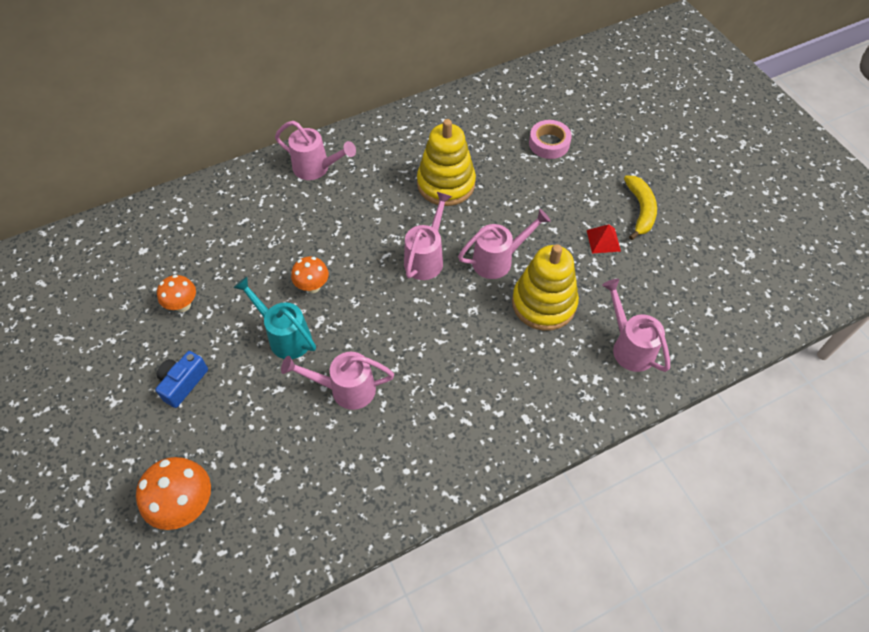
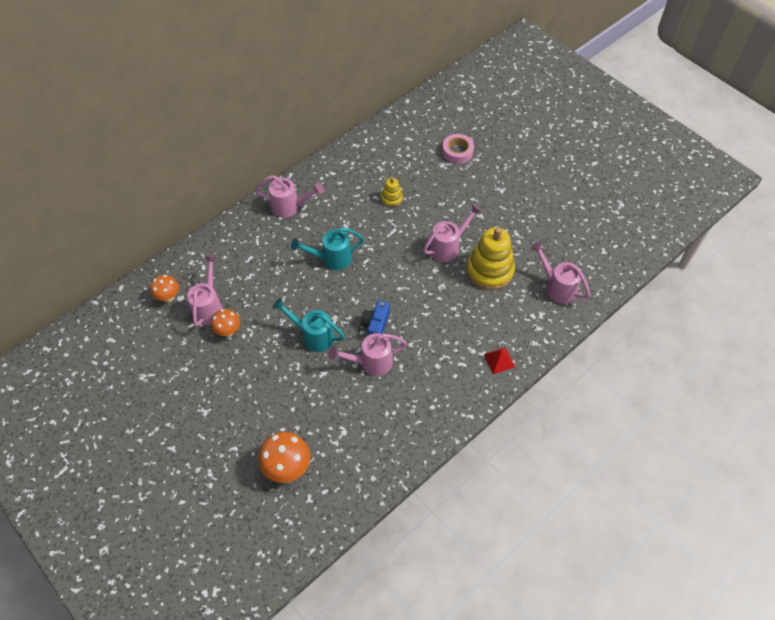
camera: 15 degrees left, 0 degrees up
(183, 383) = (251, 386): blue camera -> blue camera (376, 325)
(312, 286) = (320, 296): orange mushroom -> orange mushroom (168, 297)
(344, 243) = (332, 259): none -> turquoise watering can
(426, 258) = (396, 257): pink watering can -> pink watering can (209, 307)
(446, 184) = (391, 198): yellow stacking toy -> yellow stacking toy, size x0.49
(603, 240) = (517, 216): red pyramid -> red pyramid (499, 360)
(640, 210) = (537, 188): yellow banana -> none

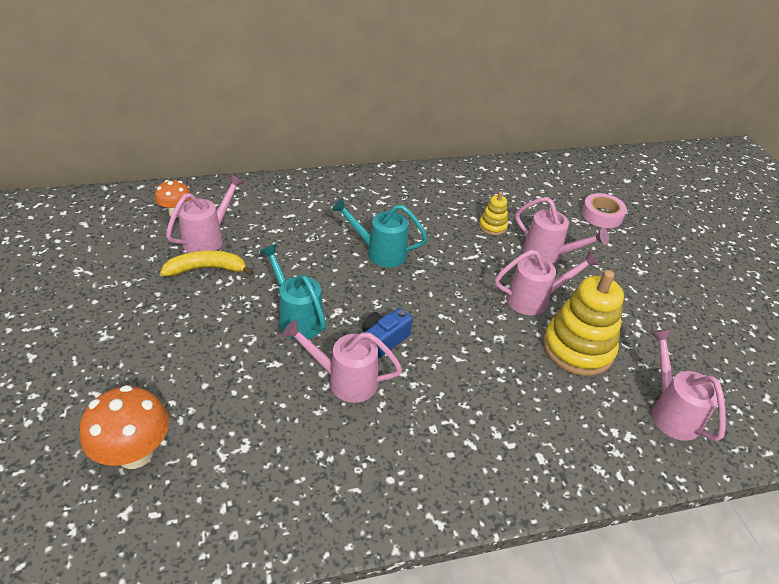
camera: 25 degrees right, 15 degrees down
(228, 331) = (206, 269): orange mushroom -> yellow banana
(290, 207) = (370, 190): pink watering can -> pink watering can (548, 254)
(499, 360) = (530, 466): red pyramid -> none

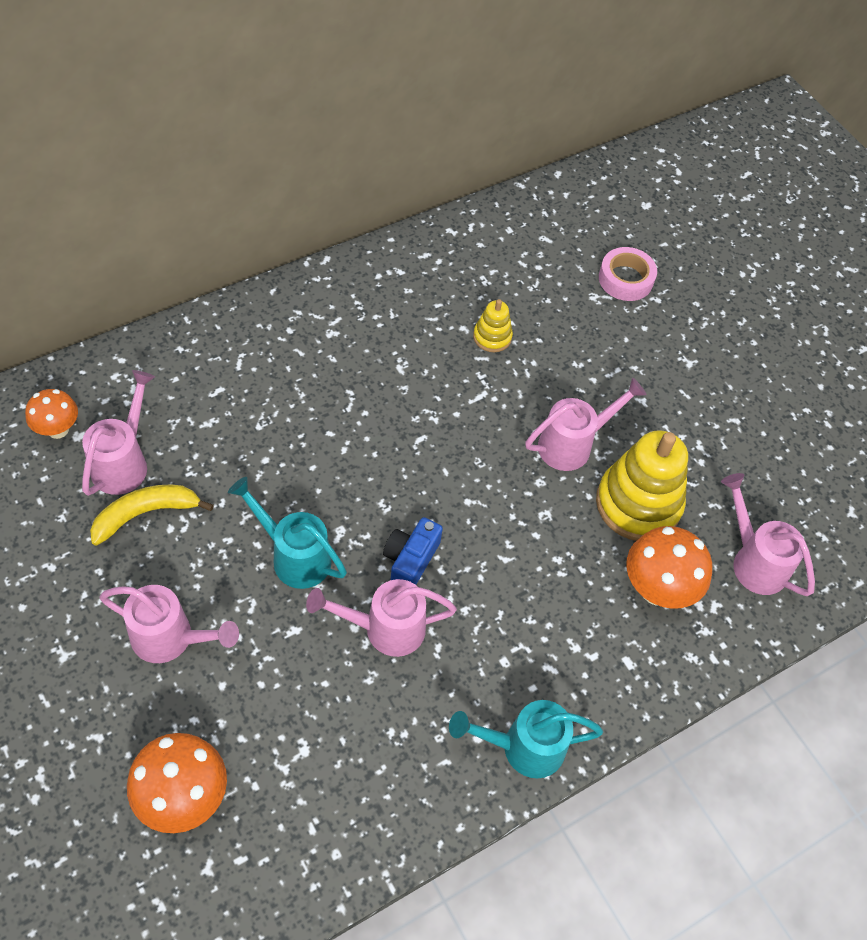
camera: 20 degrees left, 15 degrees up
(380, 252) = (361, 422): turquoise watering can -> turquoise watering can (523, 747)
(548, 254) = (572, 366): pink watering can -> pink watering can (170, 638)
(579, 410) = (657, 589): none -> orange mushroom

